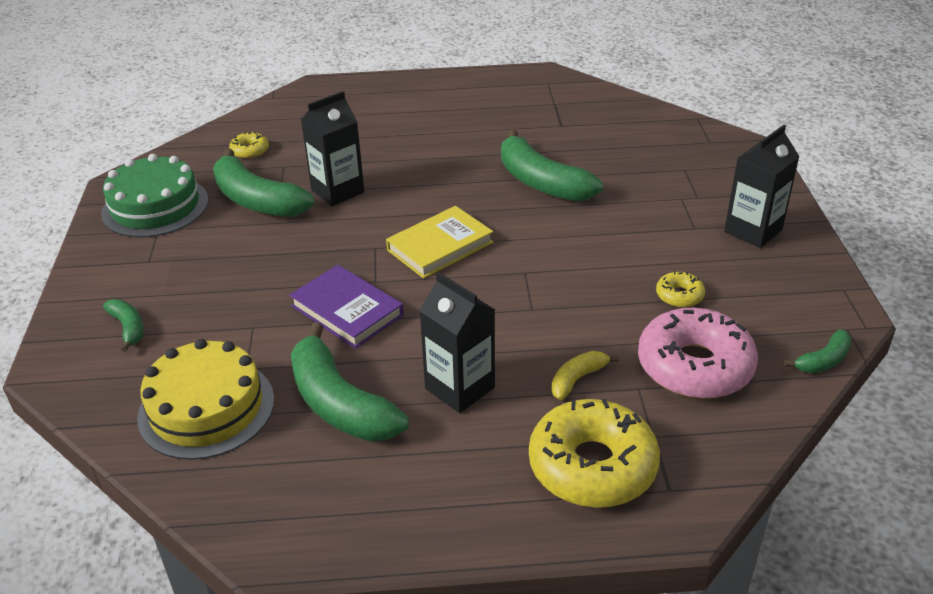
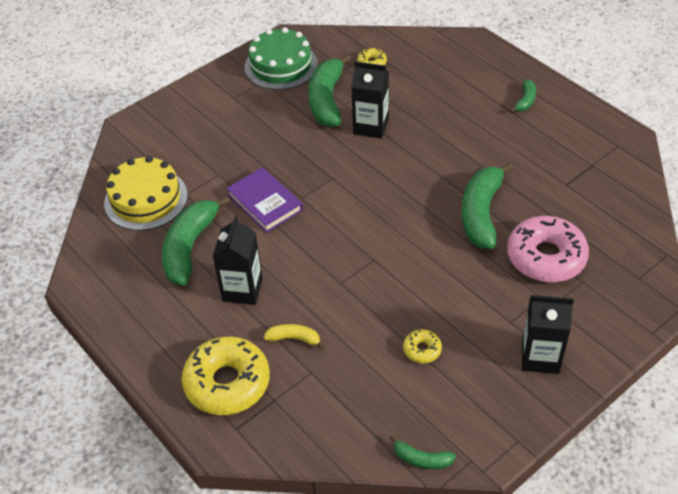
camera: 55 degrees right, 10 degrees up
(128, 328) = (177, 129): green banana -> green banana (525, 101)
(347, 311) = (265, 203): purple book -> purple book turned 45 degrees counterclockwise
(440, 246) = (361, 205): yellow book -> none
(694, 366) = (355, 391): pink donut -> pink donut (546, 257)

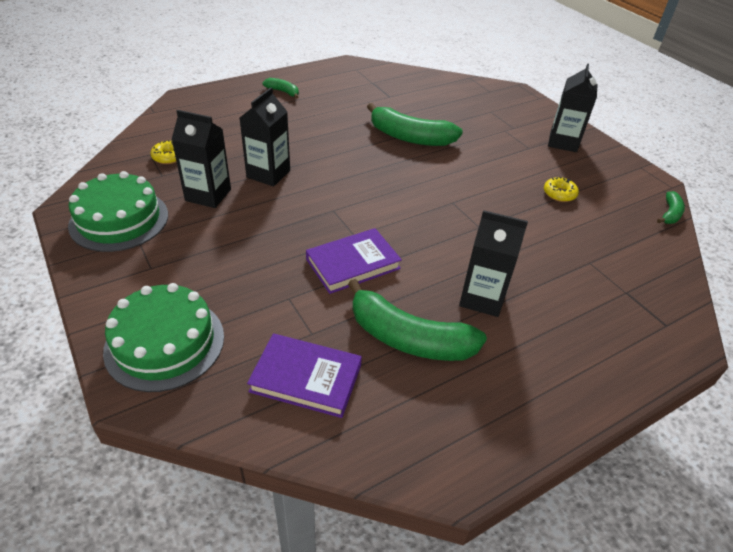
camera: 85 degrees left, 5 degrees down
(146, 199) = (306, 378): yellow cake -> purple book
(166, 126) = (165, 343): none -> green cake
(227, 383) = (611, 325): yellow donut -> none
(294, 339) = (550, 268): yellow banana -> none
(327, 100) = (208, 195): green banana -> black carton
(546, 257) = (464, 120): pink donut -> none

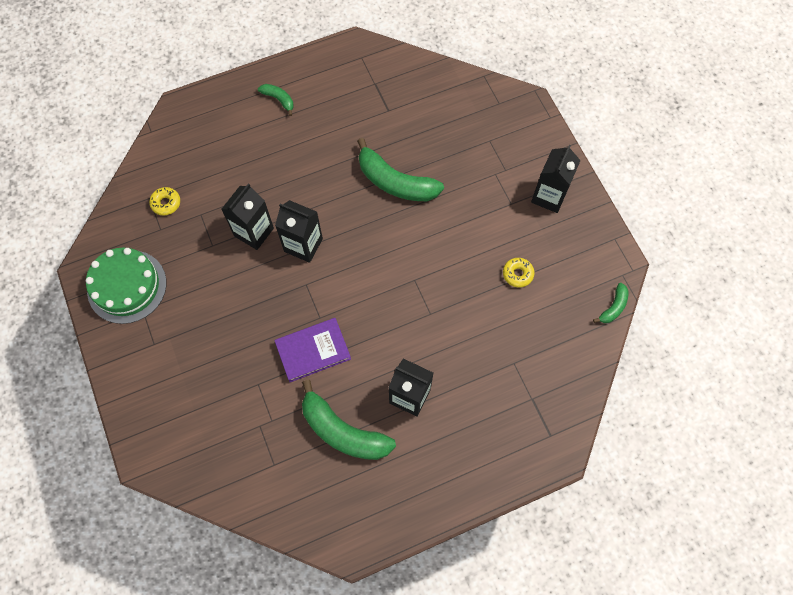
camera: 10 degrees right, 25 degrees up
(165, 343) = (165, 421): green cake -> none
(208, 195) = (200, 258): black carton -> black carton (303, 245)
(306, 378) = (263, 461): purple book -> none

